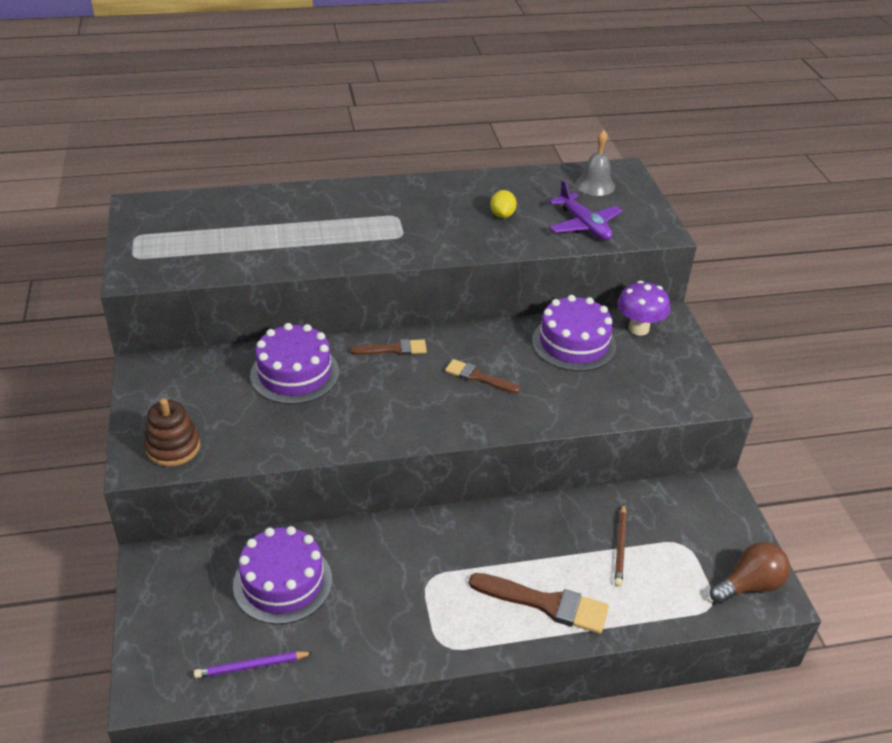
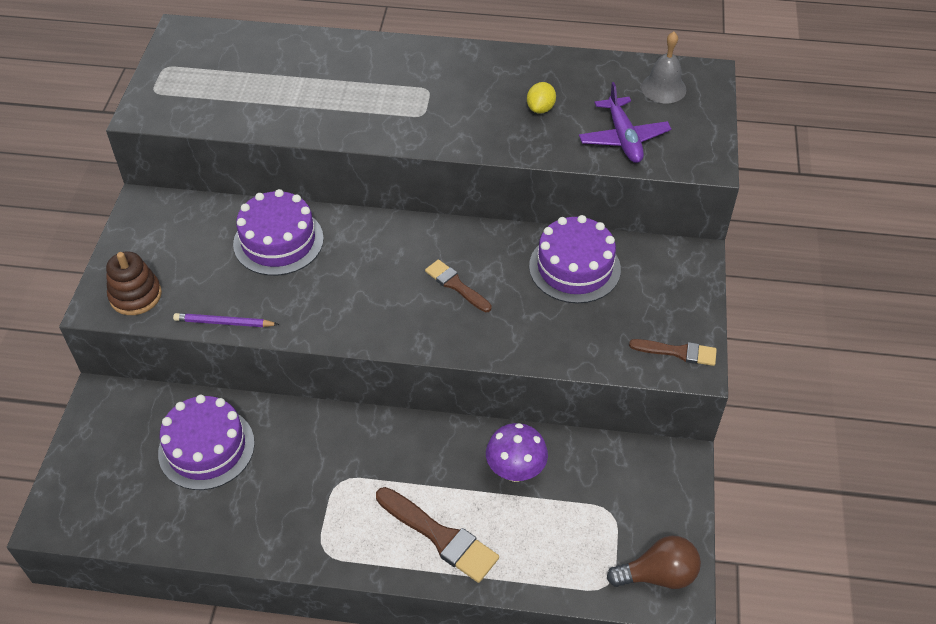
camera: 20 degrees right, 10 degrees up
(251, 666) = (146, 522): purple pencil -> purple pencil (224, 323)
(393, 349) = (385, 234): brown brush -> brown brush (678, 352)
(620, 547) = (543, 497): brown pencil -> none
(638, 328) = (654, 265): purple mushroom -> purple mushroom (515, 471)

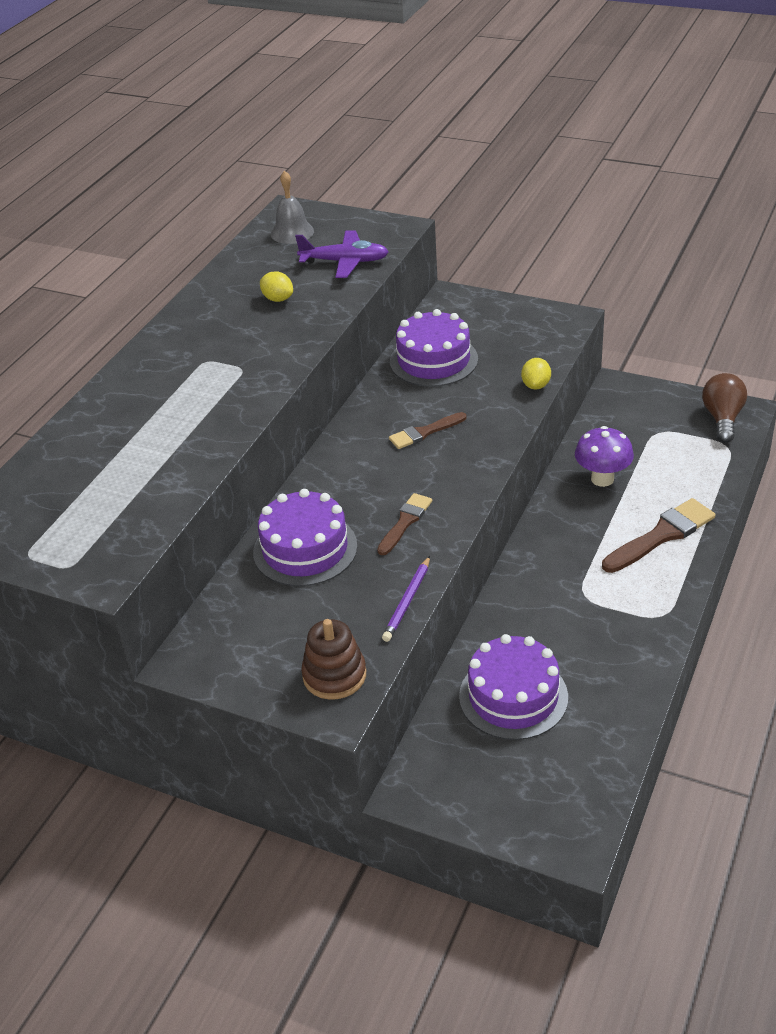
camera: 70 degrees left, 10 degrees down
(558, 358) = (536, 385): none -> yellow lemon
(678, 352) = (551, 323): brown brush -> brown brush (405, 522)

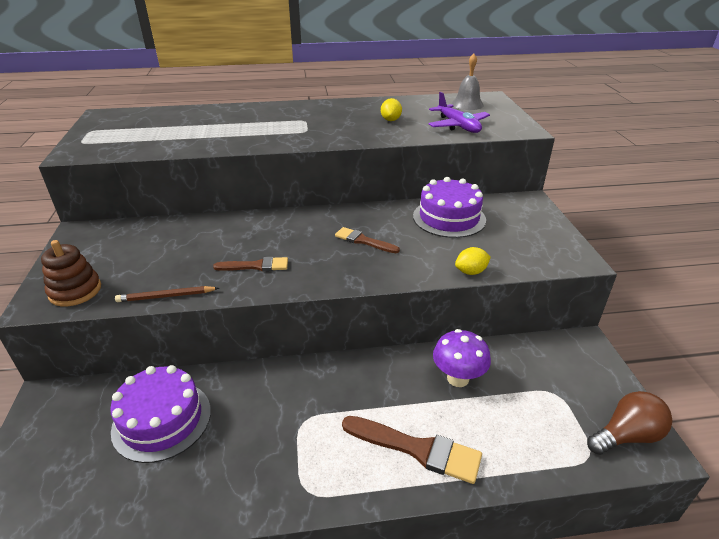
camera: 55 degrees right, 5 degrees down
(305, 549) = (204, 236): purple cake -> none
(407, 601) = (166, 296): purple pencil -> brown pencil

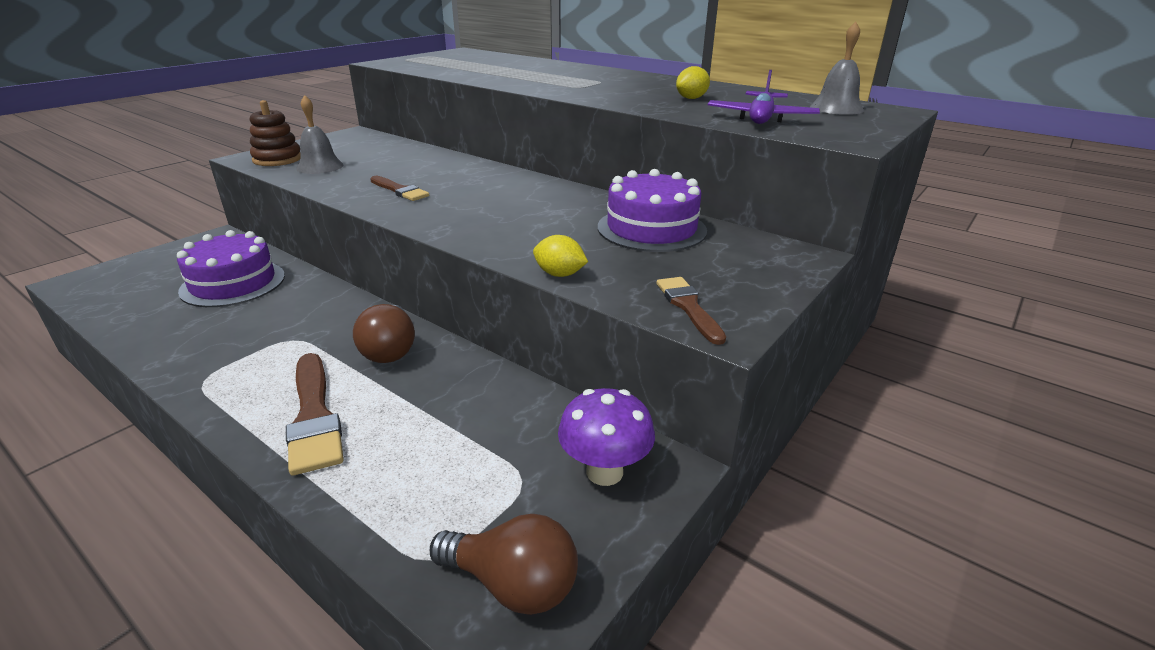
camera: 45 degrees right, 5 degrees down
(136, 278) = (320, 166): none -> grey bell
(166, 296) = (308, 182): brown pencil -> none
(363, 241) = (520, 210): brown brush -> brown brush (688, 307)
(374, 381) = (390, 350): none -> brown light bulb
(458, 378) = (457, 396): purple mushroom -> purple mushroom (604, 472)

